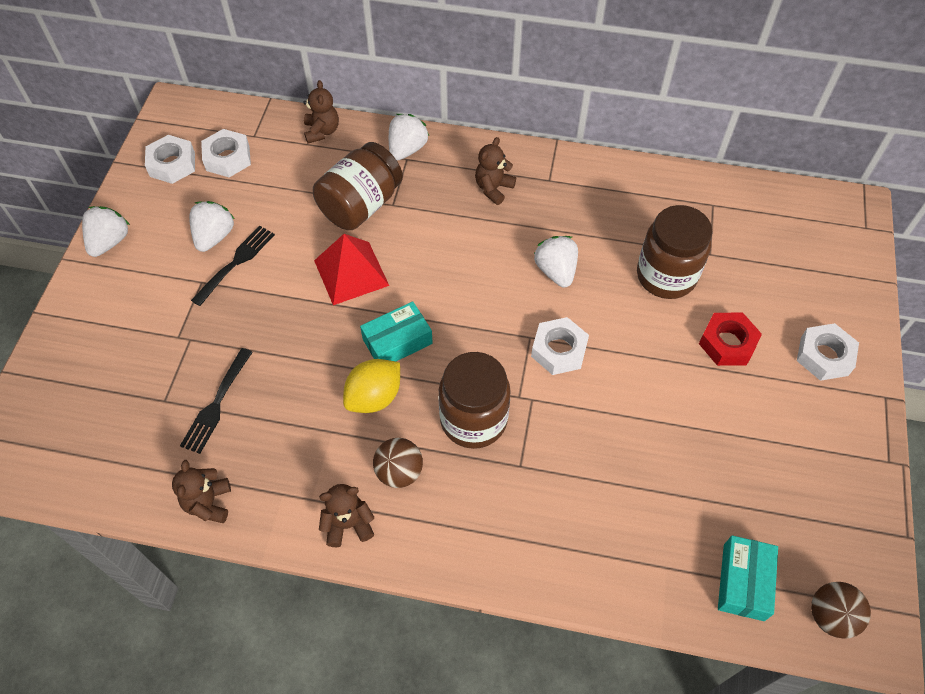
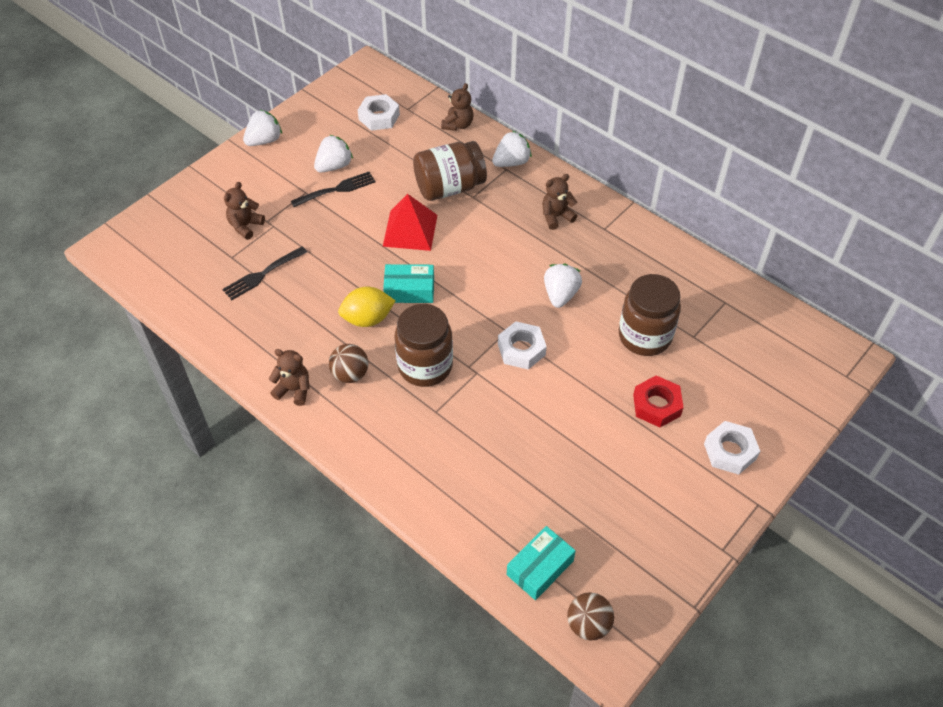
camera: 30 degrees right, 5 degrees down
(172, 164) = (339, 106): white nut -> none
(208, 503) = (216, 333): brown teddy bear -> brown teddy bear (245, 226)

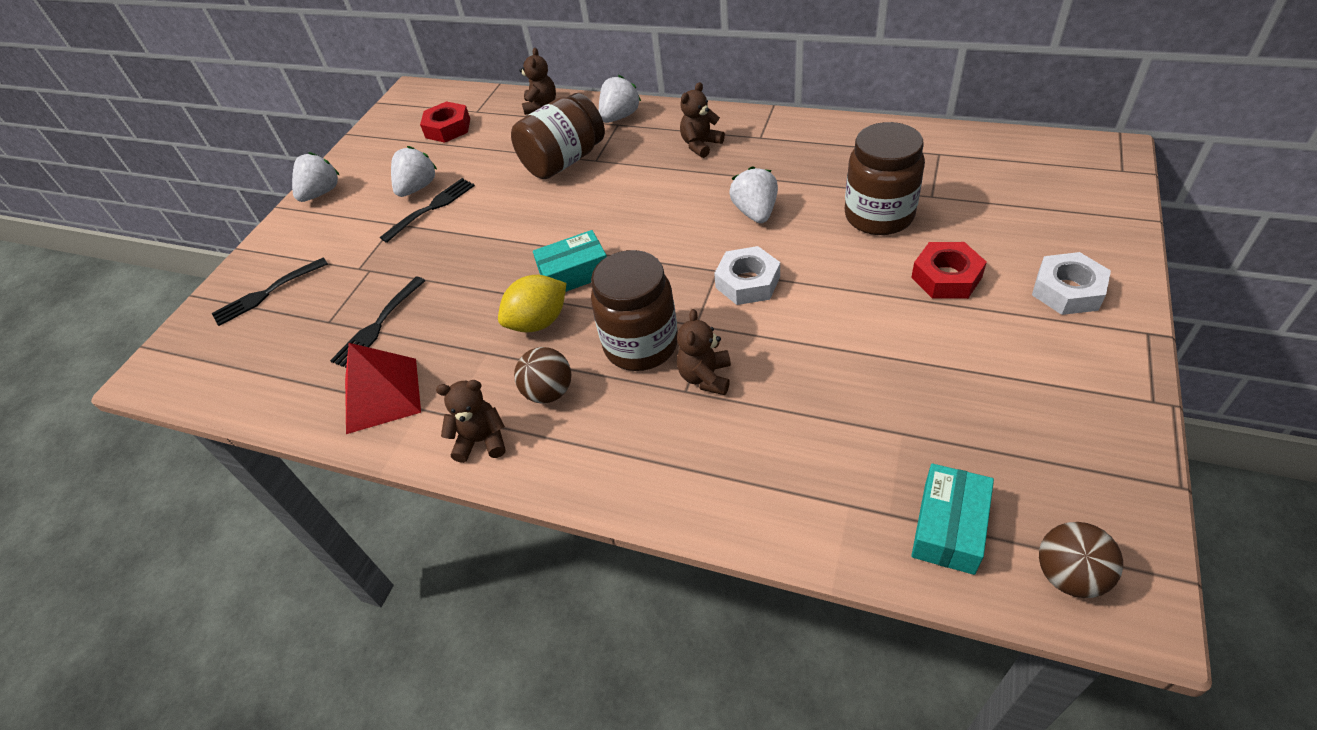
camera: 15 degrees left, 5 degrees down
(198, 215) = (266, 293): none -> black fork
(245, 226) = (333, 283): brown teddy bear -> brown teddy bear (705, 377)
(379, 117) = (448, 128): white nut -> red nut
(410, 230) = (541, 215): red pyramid -> red pyramid (382, 395)

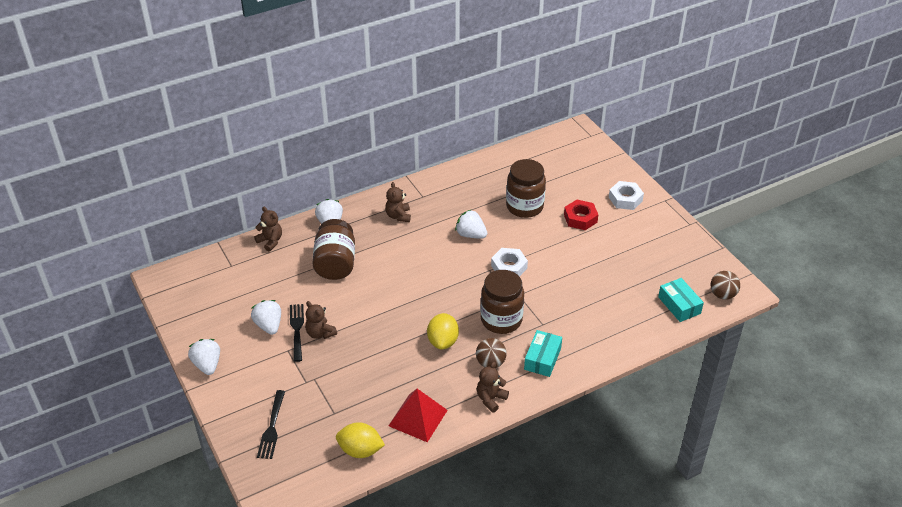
camera: 55 degrees left, 5 degrees down
(284, 384) = (360, 450): none -> yellow lemon
(378, 325) = (365, 396): black fork -> none
(448, 128) = (229, 285): red nut -> none
(574, 273) = (427, 311): turquoise box -> turquoise box (542, 359)
(705, 377) = (543, 314): brown teddy bear -> brown teddy bear (320, 333)

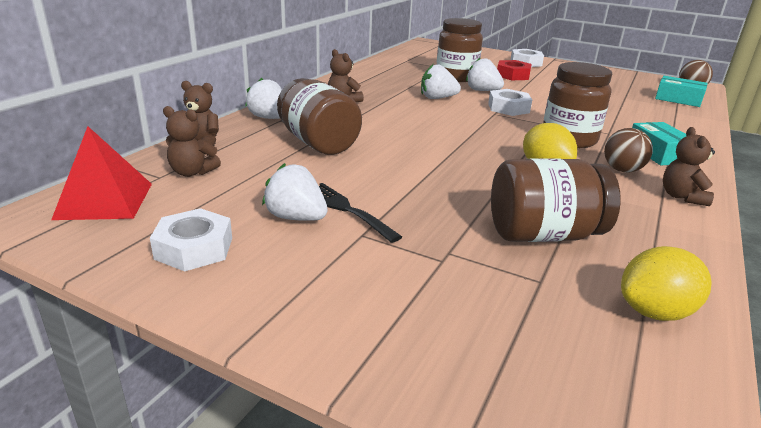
camera: 35 degrees left, 15 degrees down
(207, 365) = (235, 299): white strawberry -> white strawberry (482, 91)
(212, 328) = (194, 248): none -> white nut
(272, 427) = (475, 344): black fork -> none
(320, 333) = (386, 203): brown teddy bear -> brown teddy bear (192, 172)
(371, 389) = (543, 234): none -> brown jar
(418, 418) = (649, 242): red pyramid -> red pyramid (105, 201)

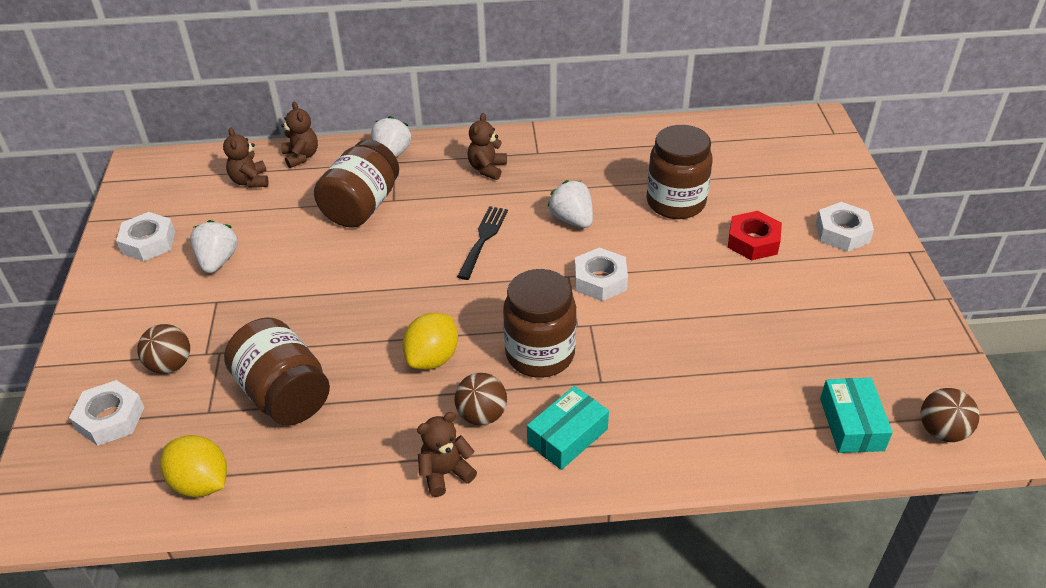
camera: 60 degrees right, 15 degrees up
(105, 201) = (181, 175): red pyramid -> none
(347, 209) = (248, 278): black fork -> black fork (483, 239)
(441, 286) = (170, 365): none -> brown ball
(482, 91) = (645, 240): white strawberry -> none
(505, 353) = (110, 418): none -> white nut

